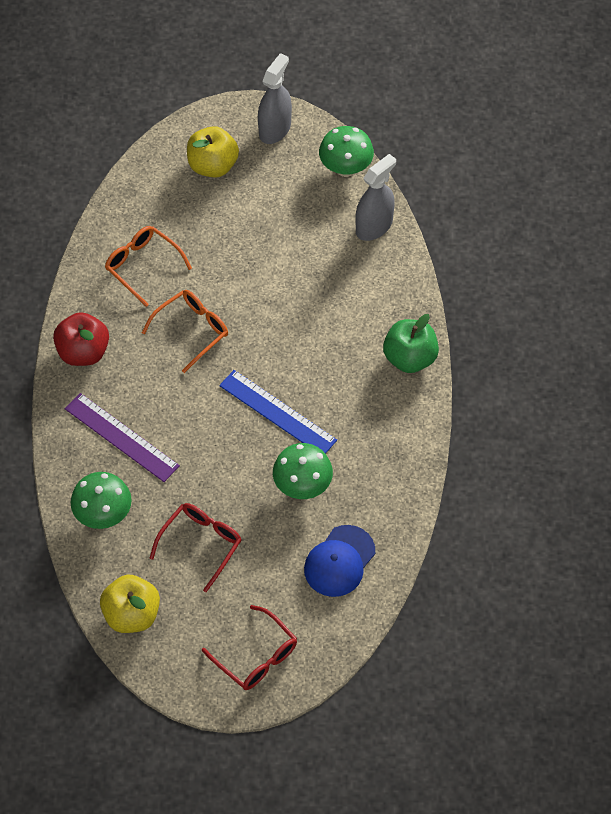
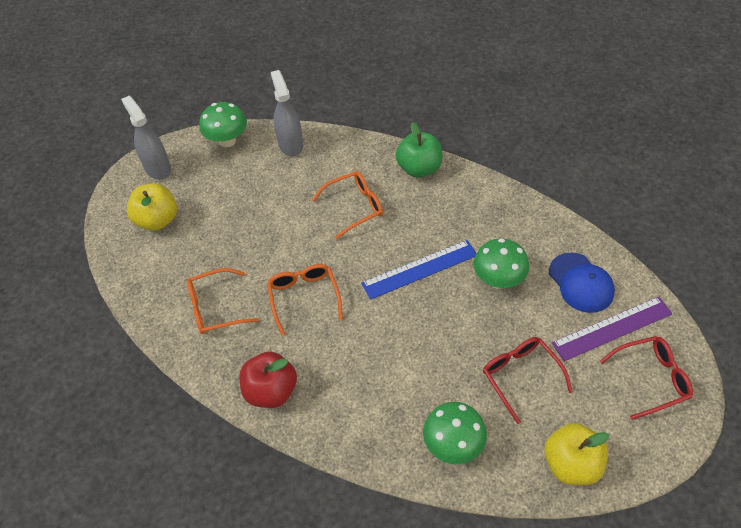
camera: 60 degrees left, 5 degrees down
(121, 437) = (378, 396): purple ruler -> purple ruler (612, 328)
(323, 322) = (354, 207): none -> orange glasses

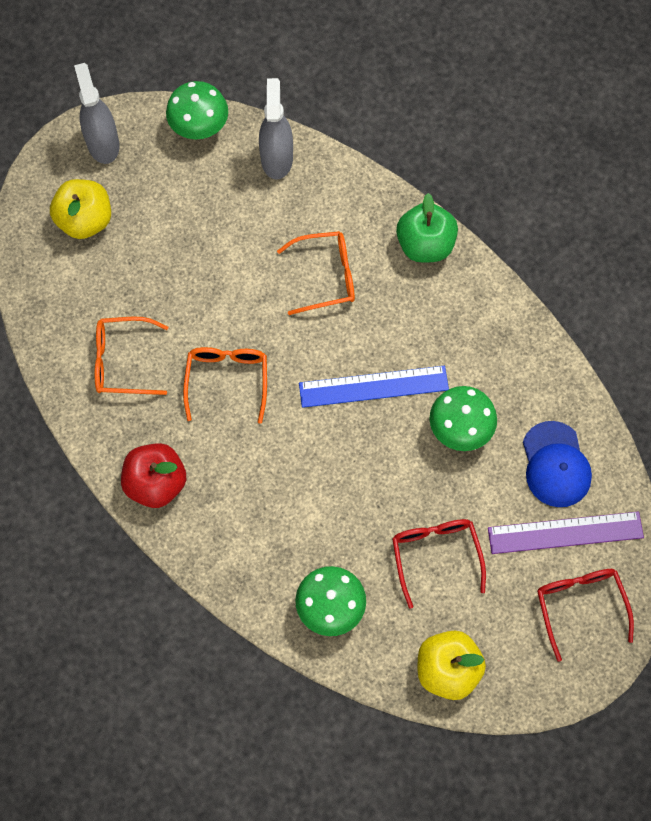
camera: 15 degrees right, 15 degrees up
(651, 379) = (580, 606): red glasses -> red glasses turned 105 degrees counterclockwise

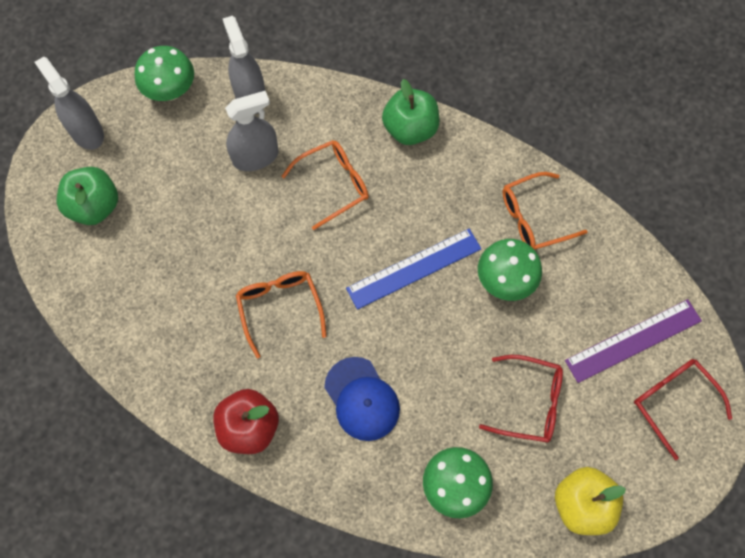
camera: 20 degrees left, 0 degrees up
(85, 220) = (94, 206): yellow apple -> green apple
(123, 361) = (176, 324): orange glasses -> orange glasses (534, 218)
(259, 223) = (255, 157): none -> grey spray bottle
(436, 555) = (529, 402): red glasses -> red glasses turned 135 degrees clockwise
(555, 465) = (600, 283): blue cap -> blue cap (362, 399)

